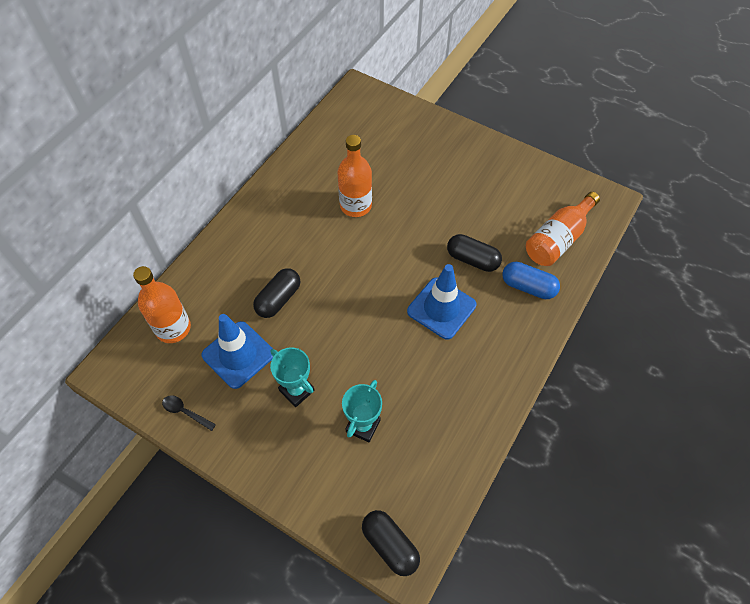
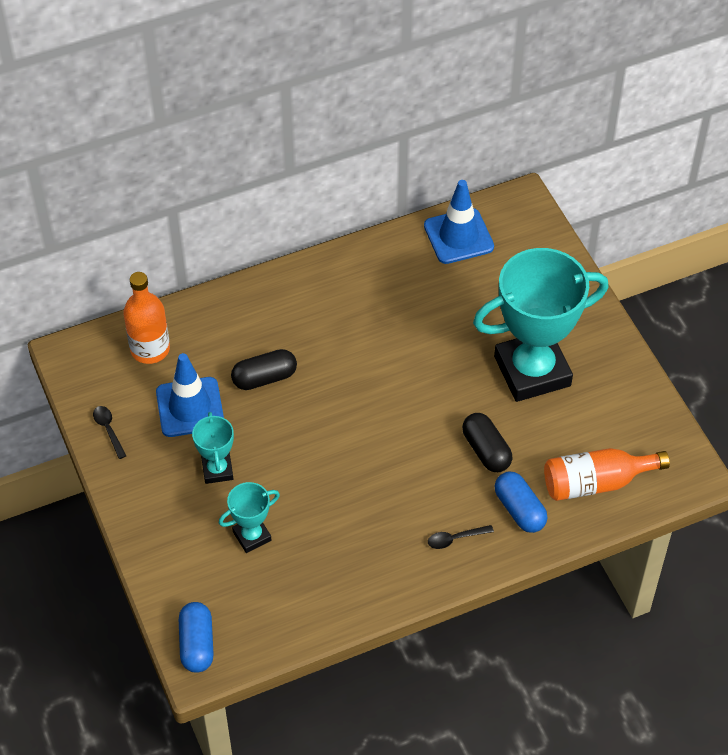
camera: 35 degrees right, 5 degrees down
(355, 205) = (413, 328): orange bottle -> none
(390, 545) = (197, 644): black capsule -> blue capsule
(441, 308) = (413, 478): blue traffic cone -> blue traffic cone (458, 236)
(456, 190) = (532, 371): none -> turquoise trophy
(505, 334) = (455, 539): none -> black spoon

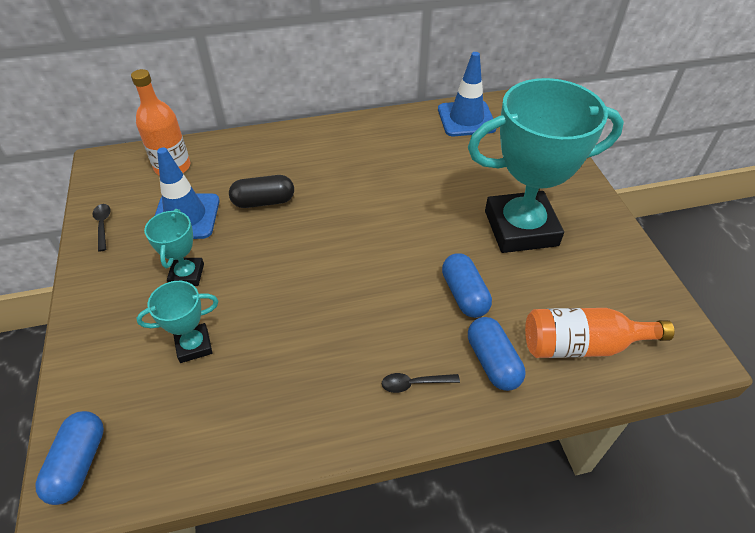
camera: 10 degrees right, 5 degrees down
(486, 450) = (464, 294): black capsule -> blue capsule

